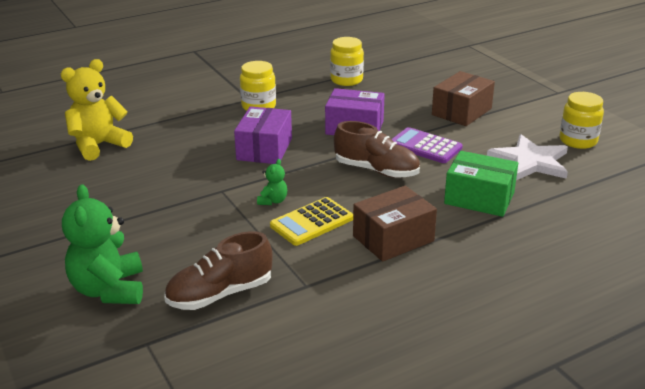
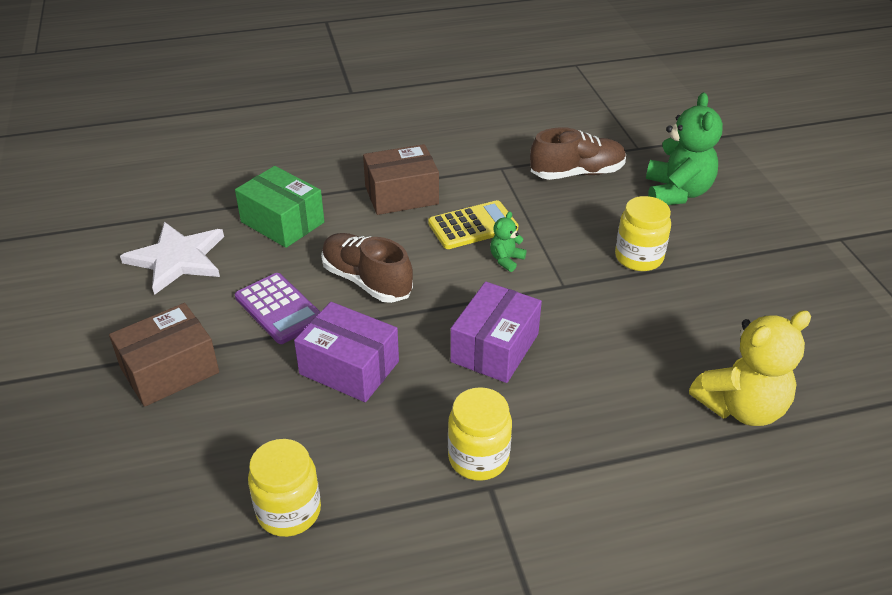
camera: 165 degrees left, 10 degrees up
(578, 141) = (83, 279): yellow jar -> yellow jar (638, 257)

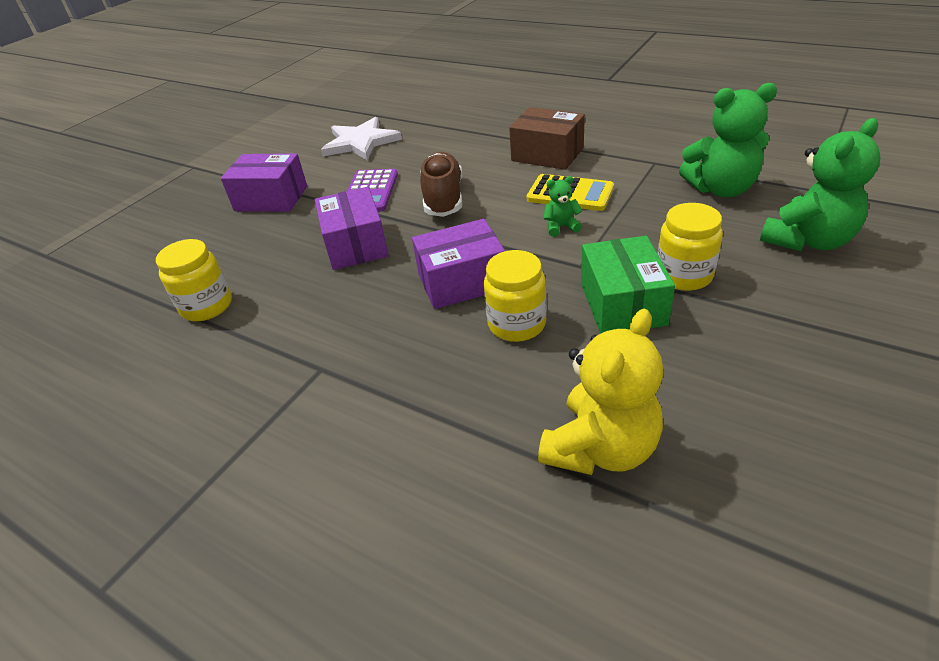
camera: 50 degrees right, 0 degrees up
(170, 370) = (271, 198): brown box -> purple box
(282, 222) = (446, 143): green box -> green box (622, 303)
(478, 458) = (342, 345): yellow jar -> yellow jar (517, 324)
(577, 173) = (721, 189): brown shoe -> green teddy bear
(741, 407) = (600, 448): yellow teddy bear -> yellow teddy bear turned 75 degrees counterclockwise

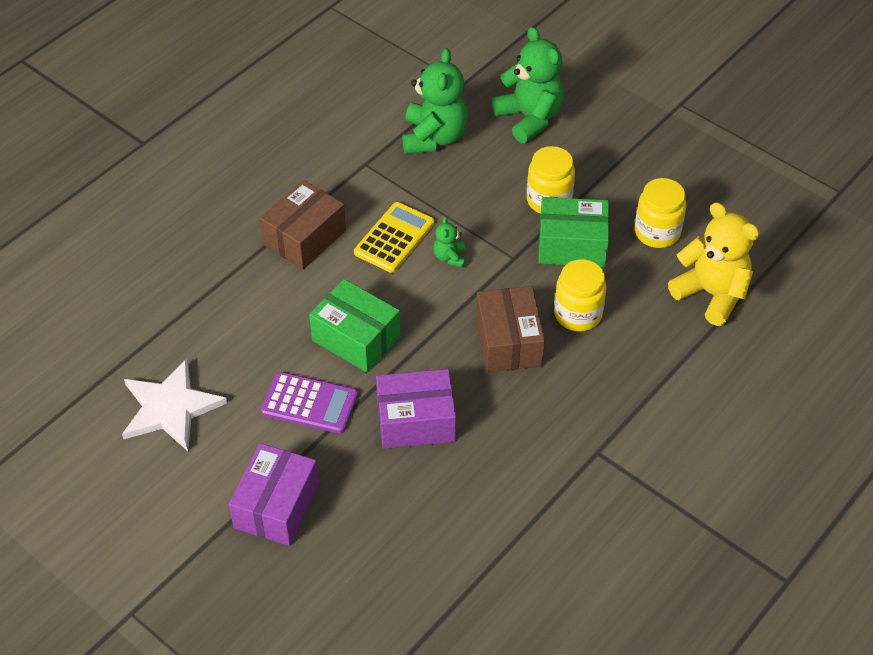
camera: 85 degrees left, 10 degrees up
(207, 306) = (480, 553): yellow jar -> yellow jar (657, 232)
(443, 198) = (356, 338): brown shoe -> green box
(462, 281) = (508, 342): purple box -> brown box

